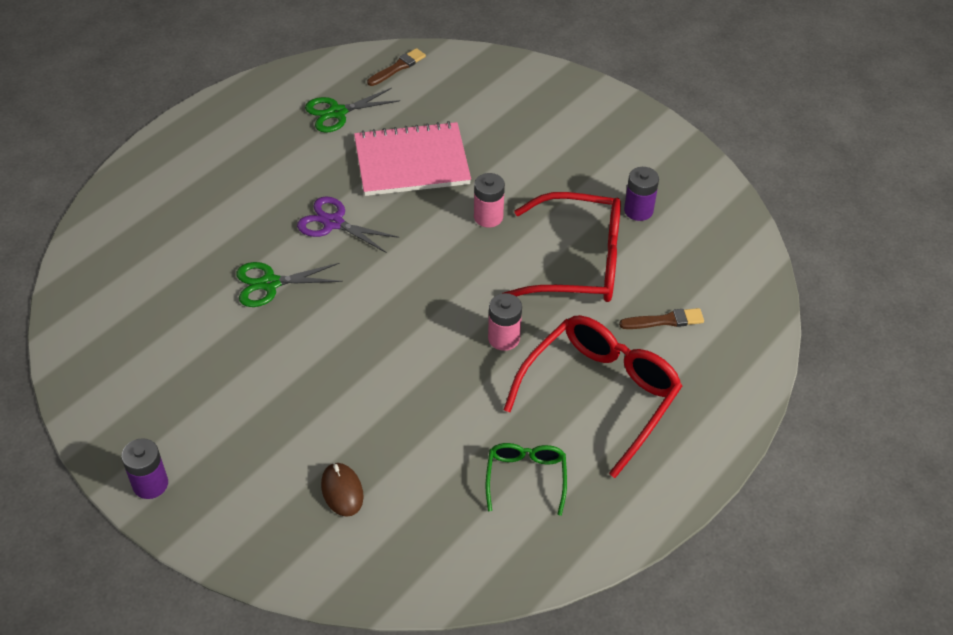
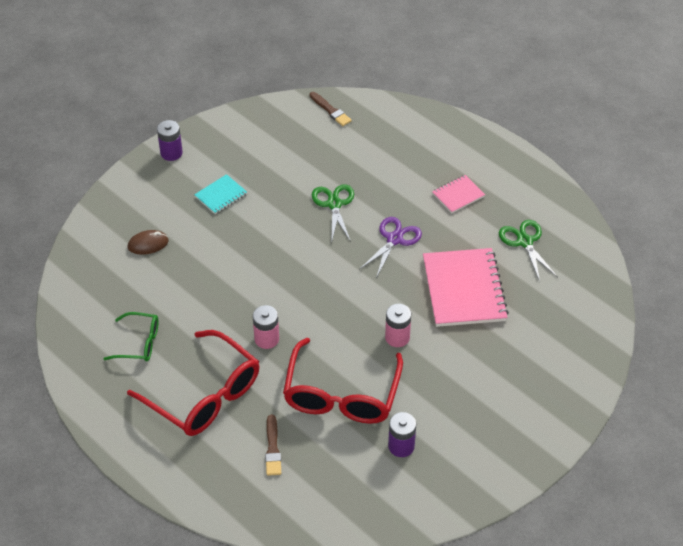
camera: 95 degrees right, 0 degrees up
(246, 411) = (221, 195): none -> turquoise notebook
(260, 167) = (458, 195): none -> pink notebook
(398, 67) = (588, 283): brown brush -> brown brush (330, 110)

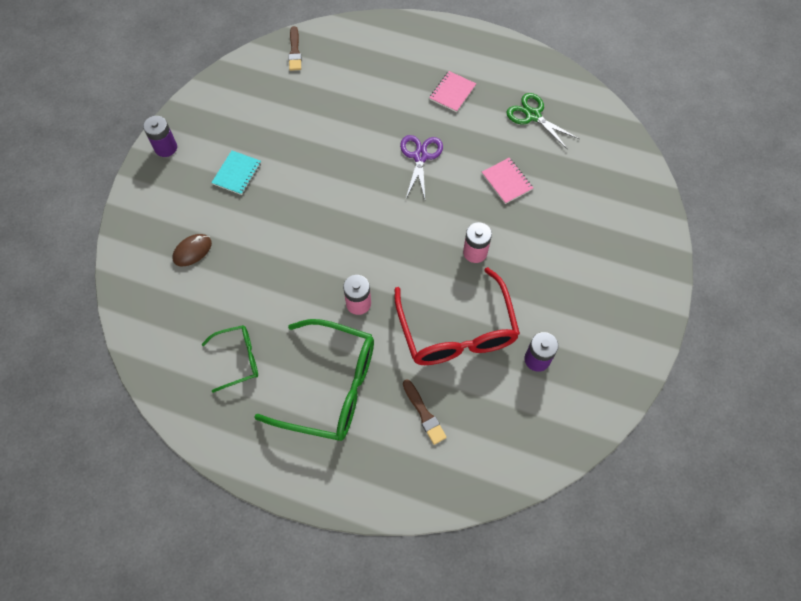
camera: 25 degrees left, 15 degrees up
(204, 395) = (331, 387): red glasses -> green glasses
(330, 110) = (295, 51): brown brush -> brown brush turned 60 degrees clockwise
(334, 204) = (348, 142): green scissors -> none
(464, 289) = (507, 181): pink notebook -> pink notebook, size x0.49

